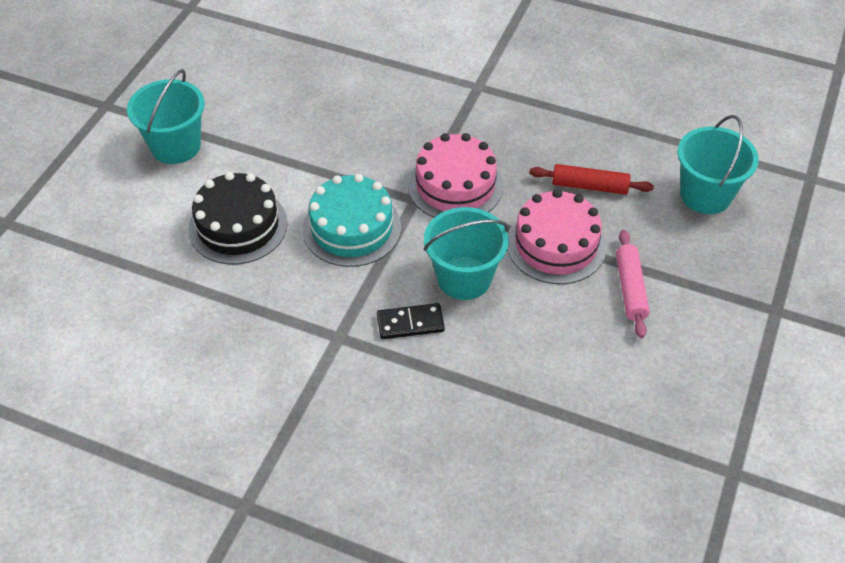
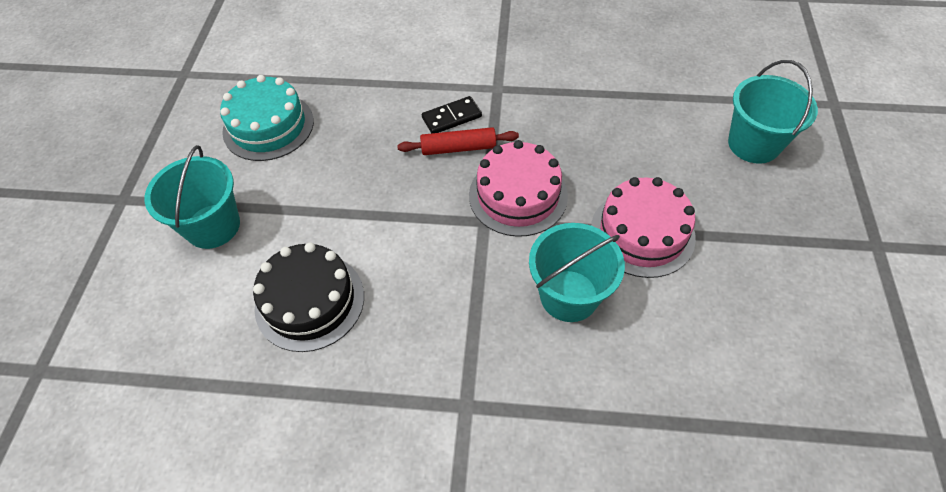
camera: 15 degrees left, 5 degrees up
(352, 228) = (432, 270): turquoise cake -> turquoise cake (268, 126)
(410, 323) = (535, 365): black domino -> black domino (451, 117)
(589, 186) = (645, 163): red rolling pin -> red rolling pin (458, 148)
(630, 288) = (734, 261): pink rolling pin -> none

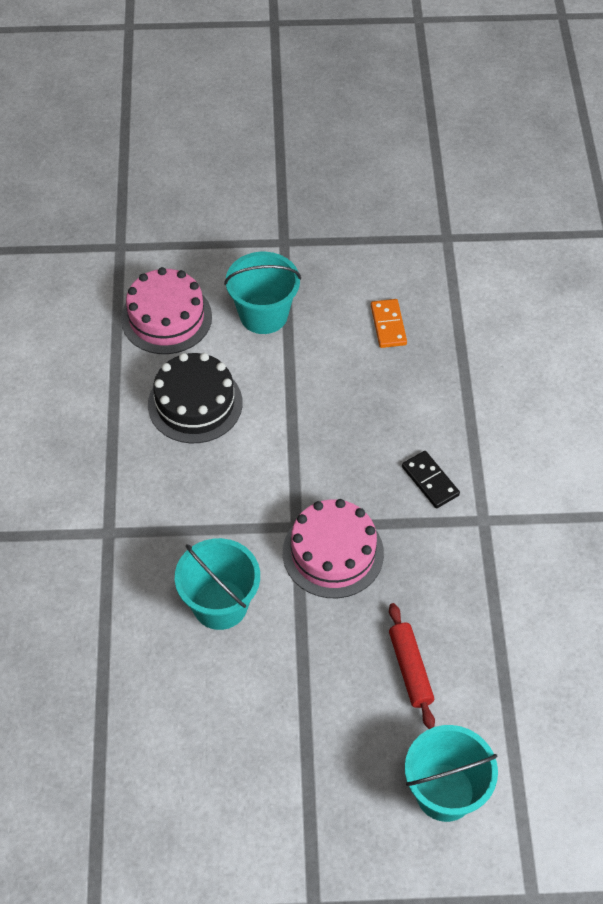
camera: 80 degrees right, 0 degrees up
(268, 126) = (388, 325): turquoise cake -> orange domino
(458, 148) = (387, 493): red rolling pin -> red rolling pin (410, 669)
(642, 233) = (300, 669): pink cake -> pink cake (166, 318)

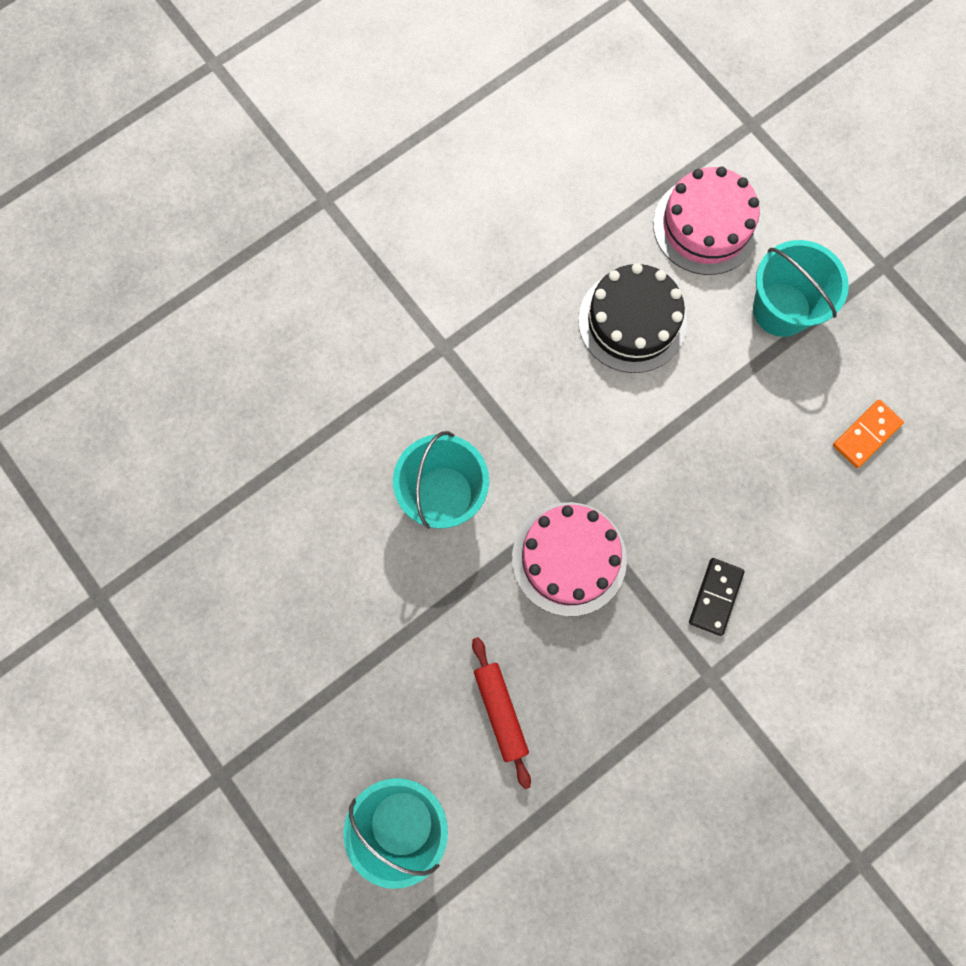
camera: 55 degrees right, 20 degrees up
(410, 669) = (501, 711): red rolling pin -> red rolling pin turned 60 degrees counterclockwise

